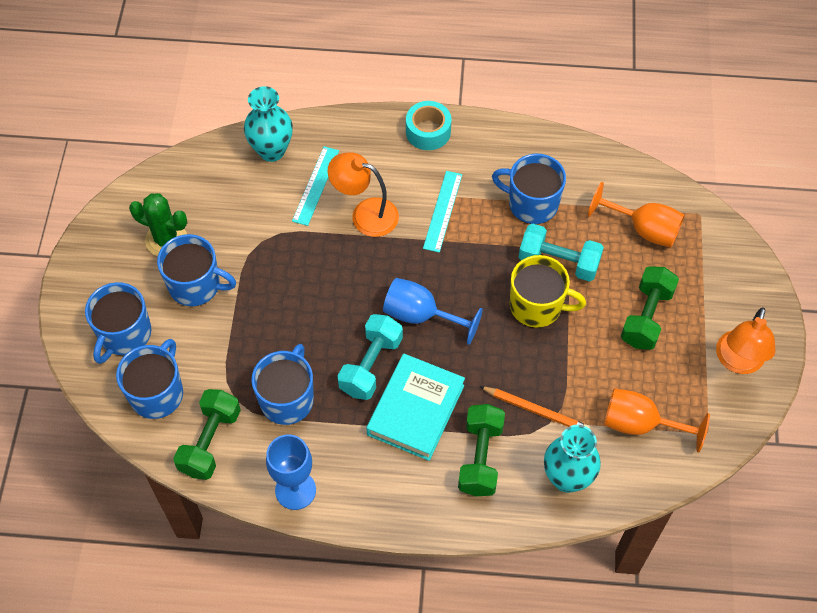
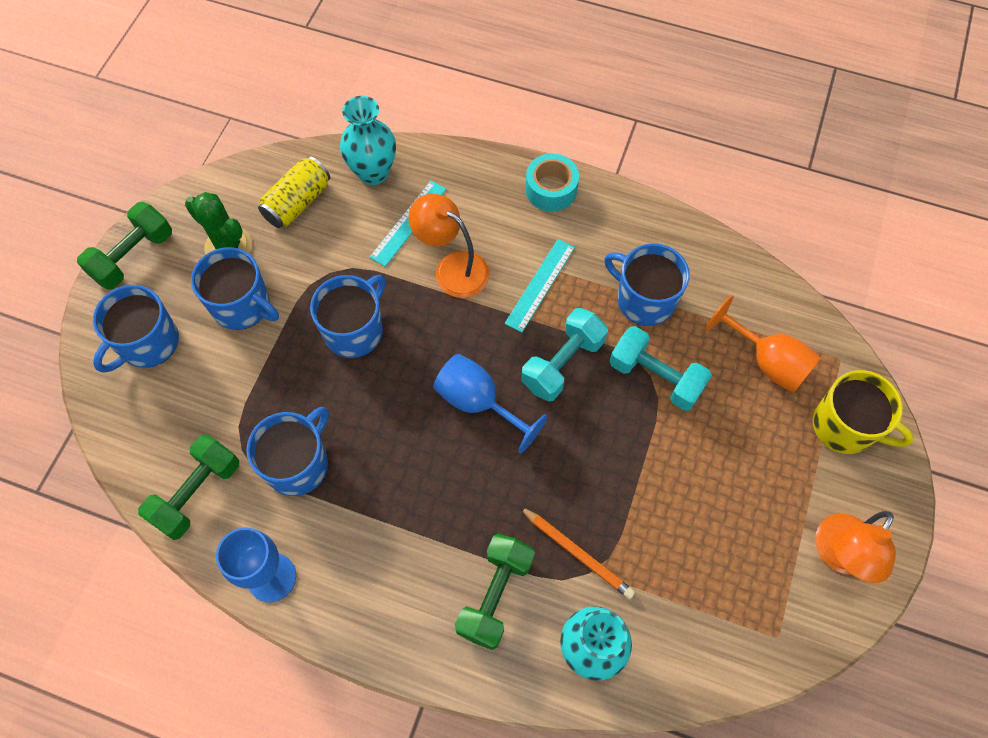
camera: 15 degrees right, 5 degrees up
(157, 393) = (159, 420): blue mug -> blue mug (354, 330)
(214, 190) = (298, 202): none -> yellow can
(371, 365) = (404, 448): turquoise dumbbell -> turquoise dumbbell (563, 363)
(416, 410) = (438, 515): turquoise book -> none
(537, 306) = (615, 424): yellow mug -> yellow mug (844, 426)
(640, 424) = (698, 604): orange goblet -> none
(646, 317) = (741, 470): green dumbbell -> green dumbbell (133, 256)

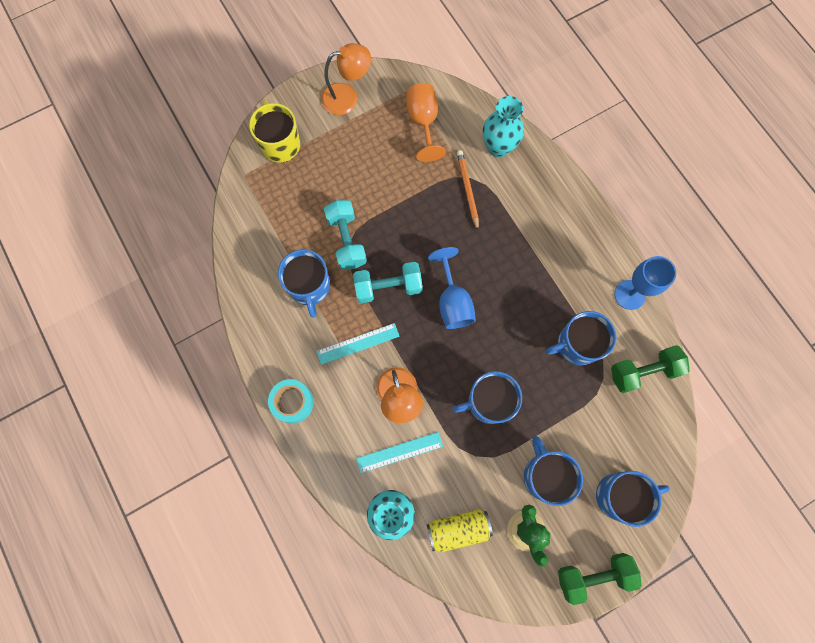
camera: 140 degrees left, 10 degrees up
(495, 595) = (523, 202): green dumbbell -> none
(767, 361) = (281, 203): orange goblet -> orange goblet (423, 122)

